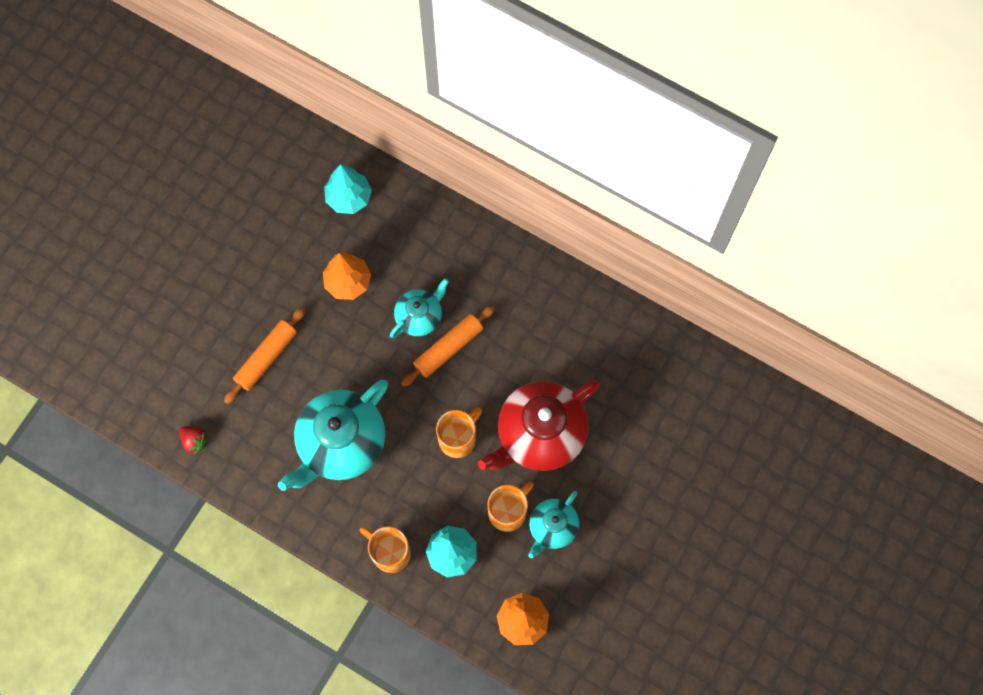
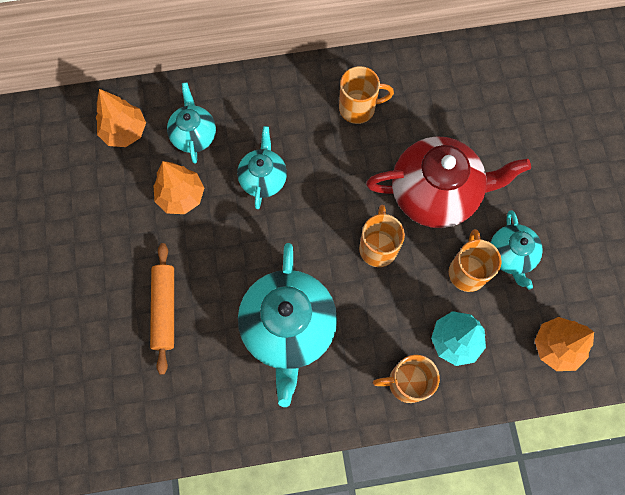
camera: 40 degrees left, 0 degrees up
(195, 441) = (161, 429): red strawberry -> none
(349, 198) = (125, 132): turquoise tree -> orange tree
(397, 241) = (194, 135): none -> turquoise teapot
(448, 348) = (308, 185): orange rolling pin -> none
(539, 434) = (436, 194): red teapot -> red teapot turned 105 degrees counterclockwise
(541, 319) = (358, 108): none -> orange mug

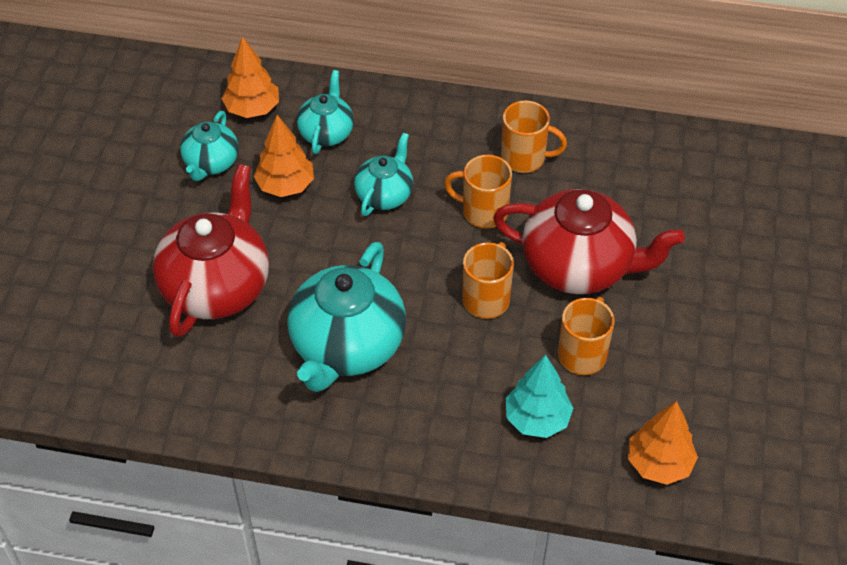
camera: 20 degrees right, 20 degrees down
(165, 309) = (217, 286): orange rolling pin -> red teapot
(406, 382) = (460, 443): orange mug -> orange mug (483, 212)
(510, 256) = (643, 354): turquoise teapot -> turquoise teapot (211, 163)

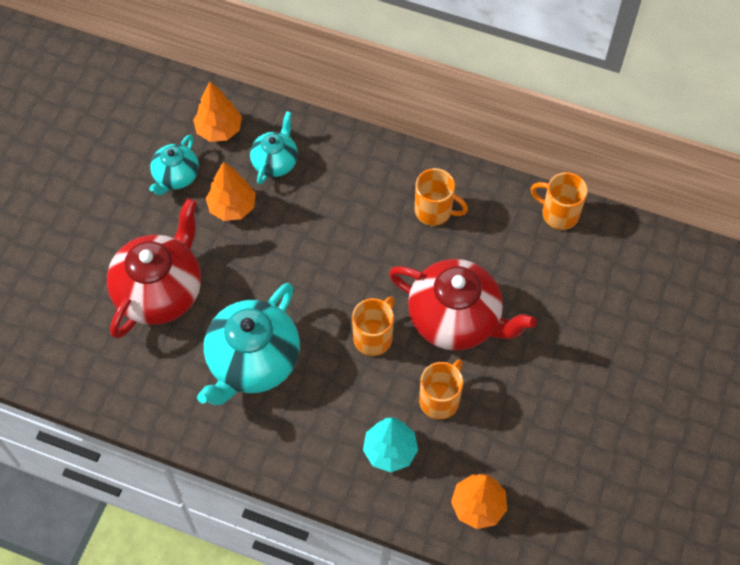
camera: 10 degrees right, 10 degrees up
(385, 195) = (311, 228): turquoise teapot -> none
(483, 212) = (388, 256): orange mug -> orange mug (558, 214)

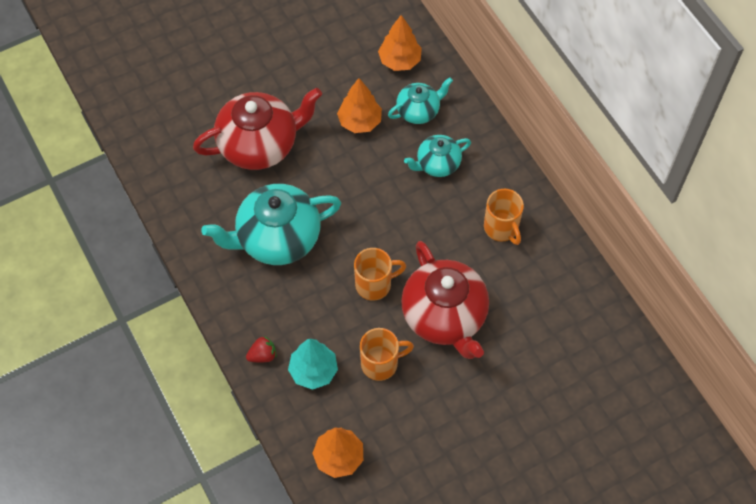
camera: 40 degrees right, 0 degrees up
(176, 176) = (340, 73): turquoise teapot -> turquoise teapot (437, 164)
(334, 472) = (262, 355): none -> red strawberry
(558, 214) = (595, 298): orange mug -> none

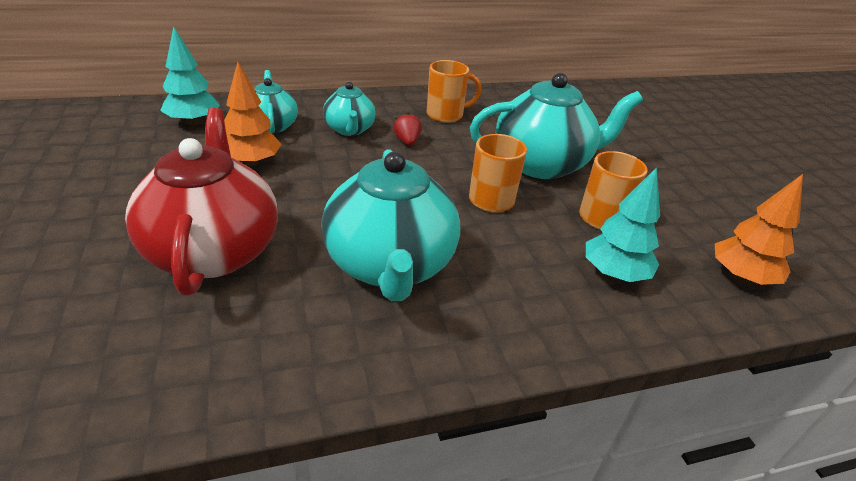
camera: 80 degrees left, 25 degrees down
(262, 355) = (588, 321): red strawberry -> red strawberry (407, 142)
(400, 61) = (193, 122): orange tree -> turquoise tree
(444, 317) = (542, 164): red teapot -> turquoise teapot

